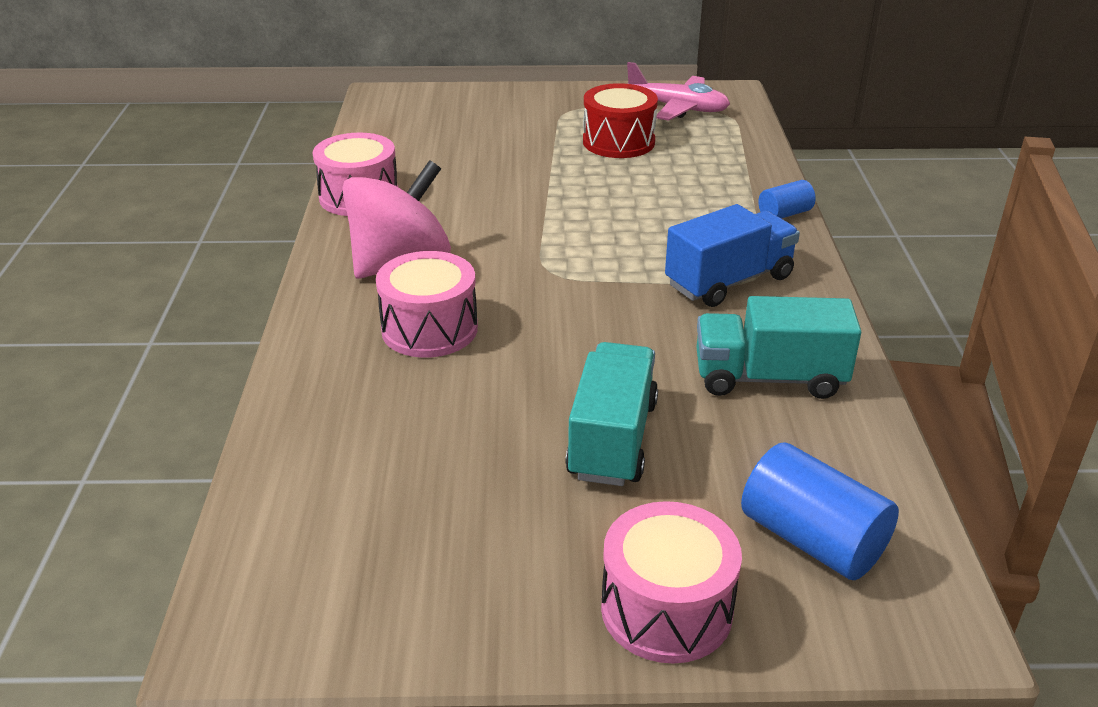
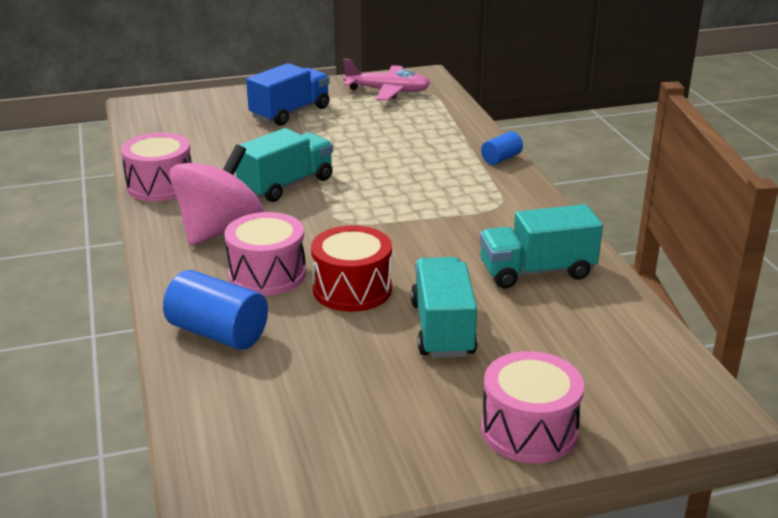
camera: 15 degrees left, 5 degrees down
(503, 215) = (286, 185): none -> turquoise truck
(618, 142) = (353, 121): red drum -> red drum (352, 289)
(729, 281) = (480, 210): blue truck -> blue truck (290, 113)
(812, 540) = (609, 370): blue cylinder -> blue cylinder (218, 333)

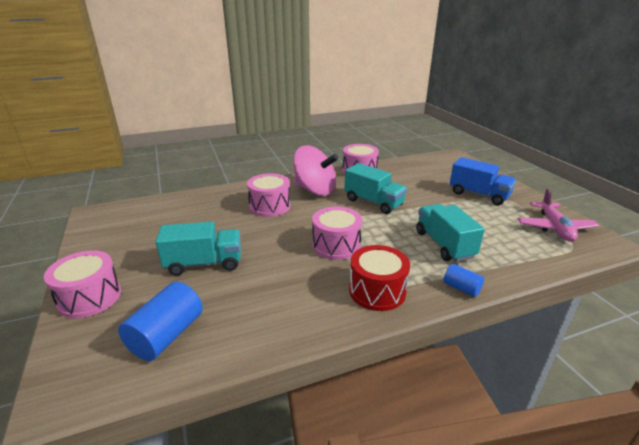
camera: 85 degrees right, 0 degrees up
(218, 333) = (217, 200): blue cylinder -> blue cylinder (166, 335)
(352, 289) = (252, 231): red drum -> red drum (377, 291)
(406, 222) = (336, 245): none -> pink drum
(537, 271) = (270, 305): turquoise truck -> turquoise truck (444, 244)

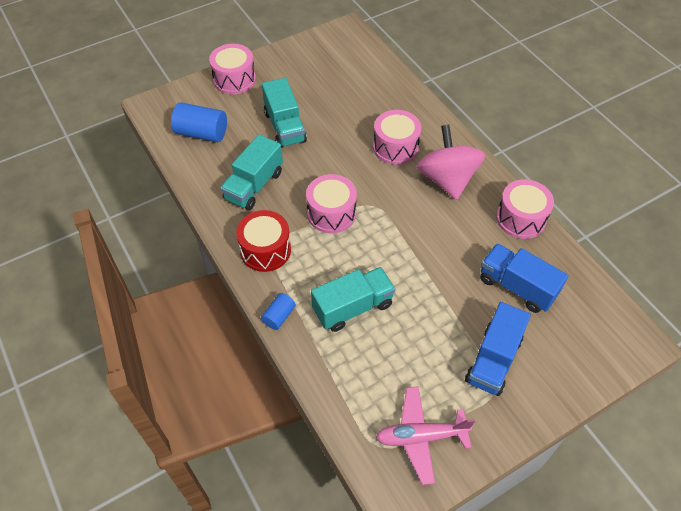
camera: 80 degrees right, 25 degrees up
(315, 190) = (447, 179): pink spinning top -> pink spinning top turned 150 degrees clockwise
(373, 202) = (432, 239): turquoise truck -> turquoise truck (254, 185)
(417, 180) = (517, 287): none -> blue truck

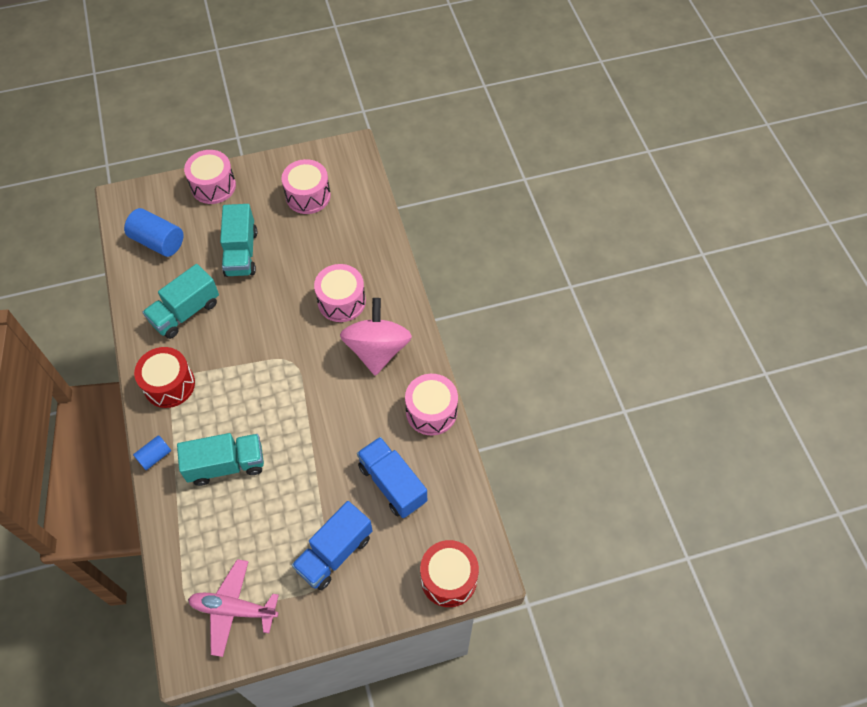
camera: 15 degrees right, 5 degrees up
(331, 213) = (247, 360): pink drum -> pink drum (308, 196)
(609, 355) = (448, 578): none -> red drum

